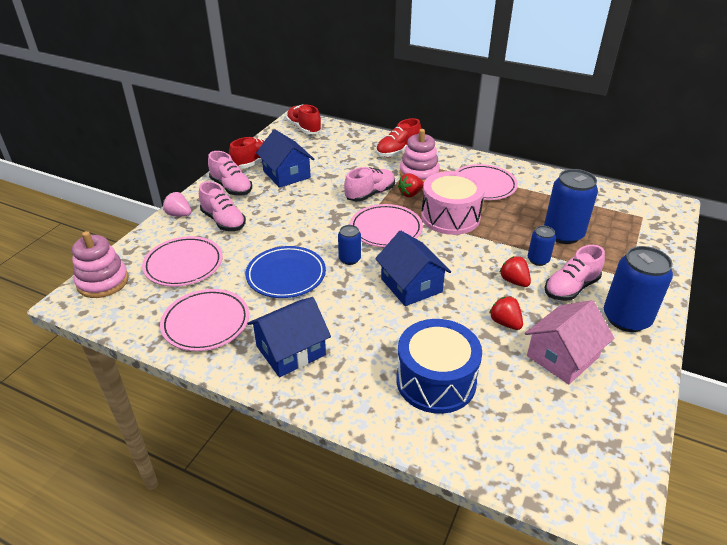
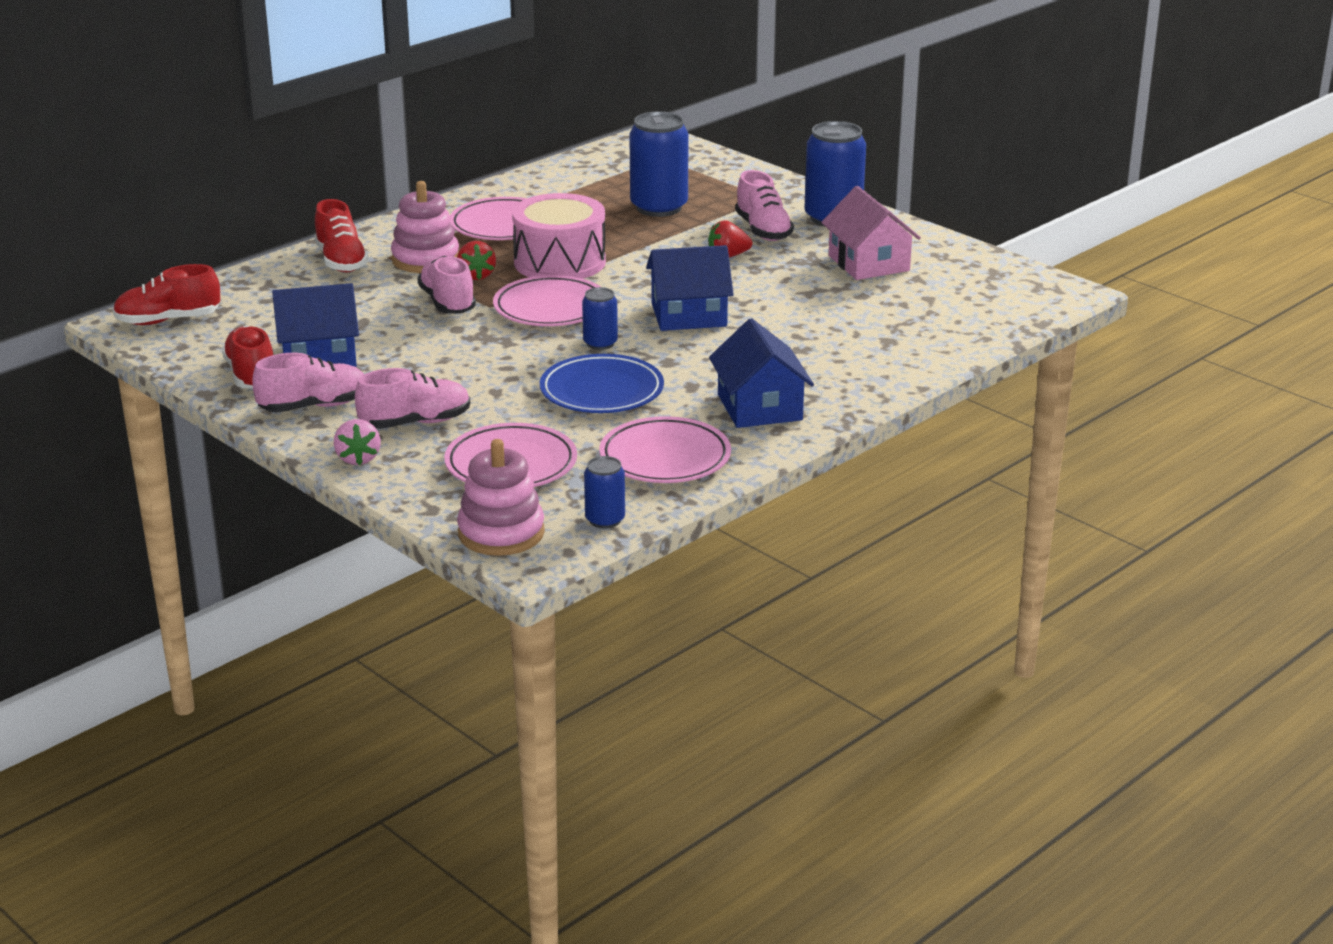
camera: 70 degrees left, 10 degrees down
(179, 214) = (358, 458): pink strawberry -> pink strawberry turned 60 degrees counterclockwise
(436, 381) = (863, 333): blue drum -> none
(505, 323) = (796, 278): red strawberry -> none
(538, 260) = (698, 234): blue can -> blue can (605, 520)

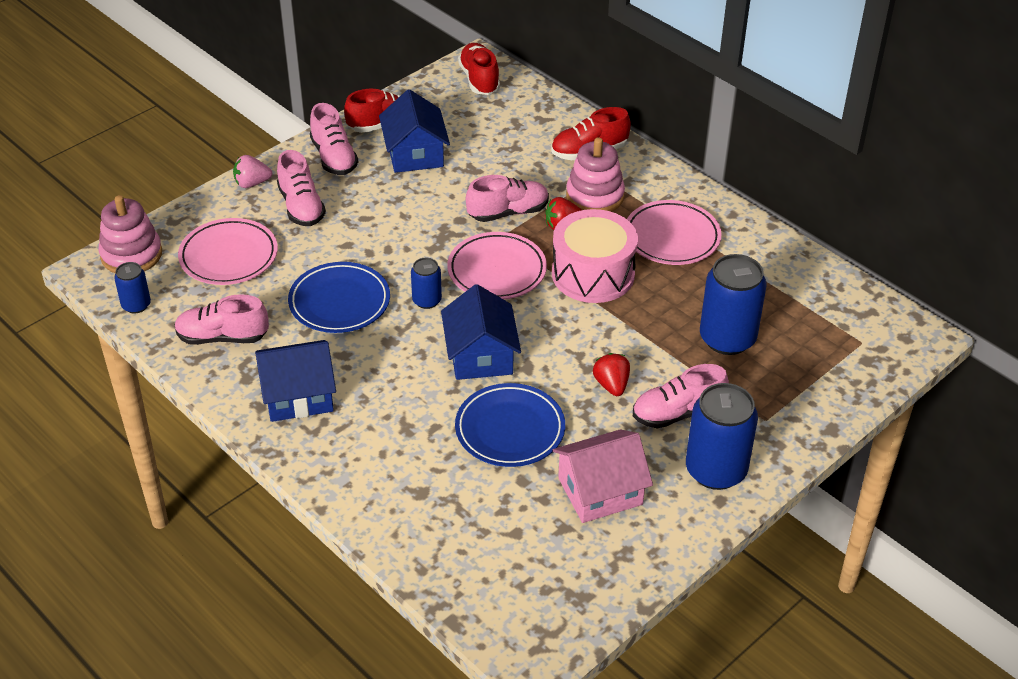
camera: 90 degrees right, 15 degrees up
(665, 458) = (222, 337): pink plate -> pink shoe
(795, 301) = (510, 429): none -> blue plate

